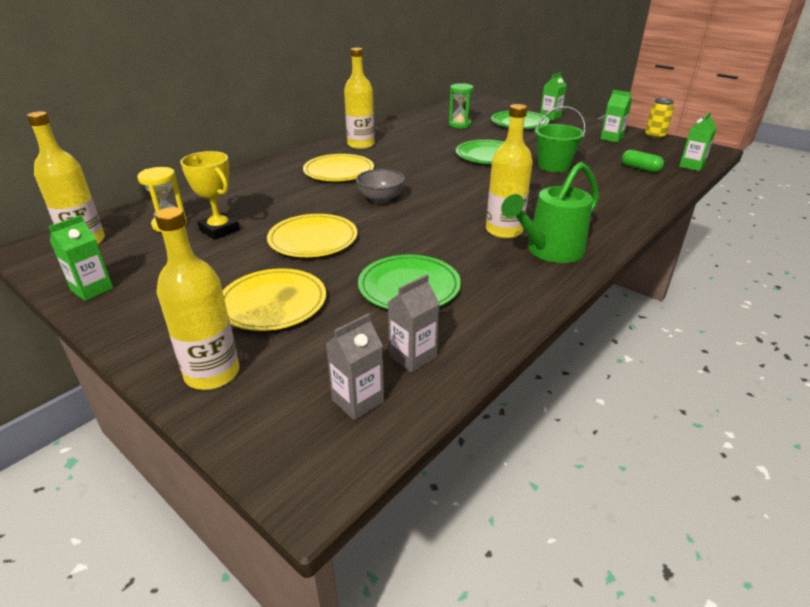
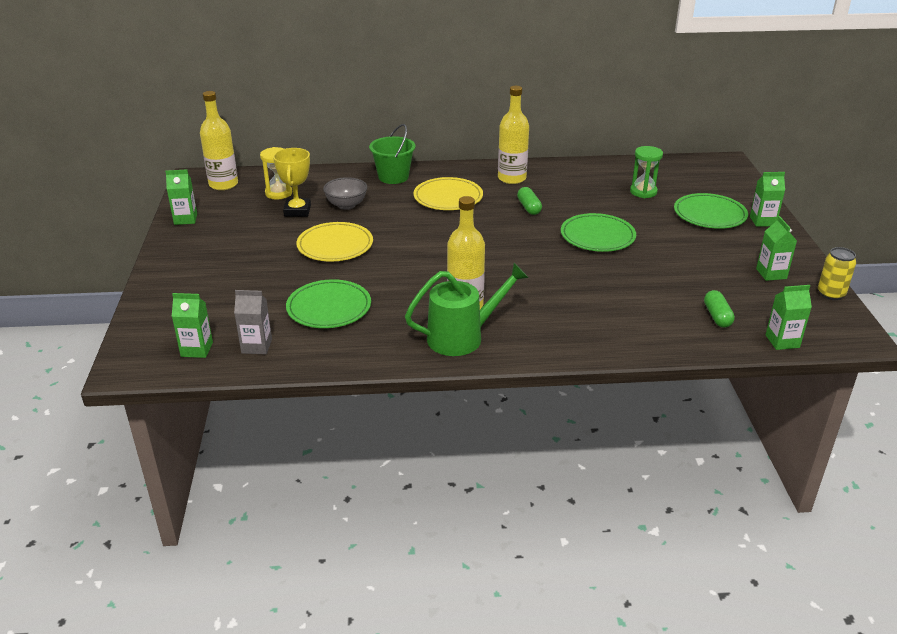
camera: 45 degrees right, 0 degrees up
(212, 373) = (165, 297): yellow bottle -> none
(273, 303) = (247, 275): yellow plate -> none
(358, 401) = (197, 349): grey carton -> green carton
(381, 199) = (431, 236): grey bowl -> grey bowl (346, 205)
(410, 156) = (529, 208): none -> green capsule
(549, 251) = (463, 337): green watering can -> green watering can turned 150 degrees clockwise
(553, 166) = (634, 274): green bucket -> green bucket (393, 177)

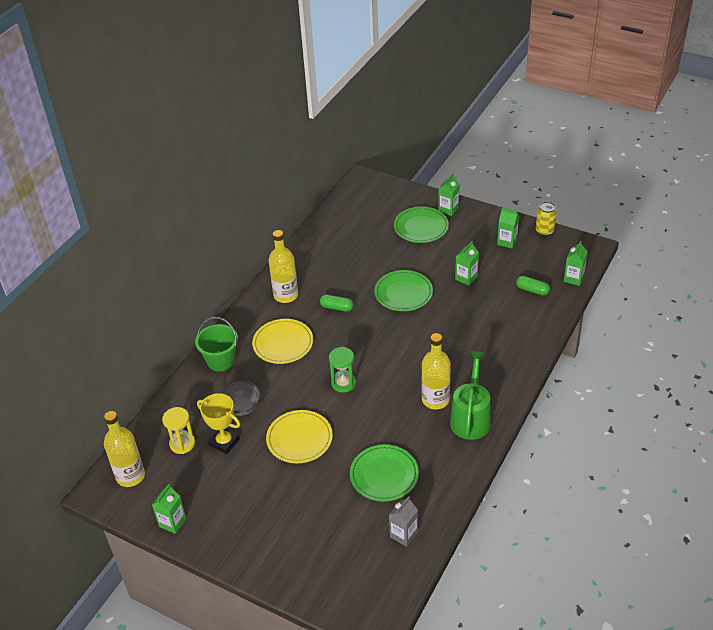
camera: 55 degrees left, 10 degrees up
(197, 349) = (383, 572): green carton -> green carton (466, 278)
(643, 192) = (366, 240): green hourglass -> green hourglass (343, 383)

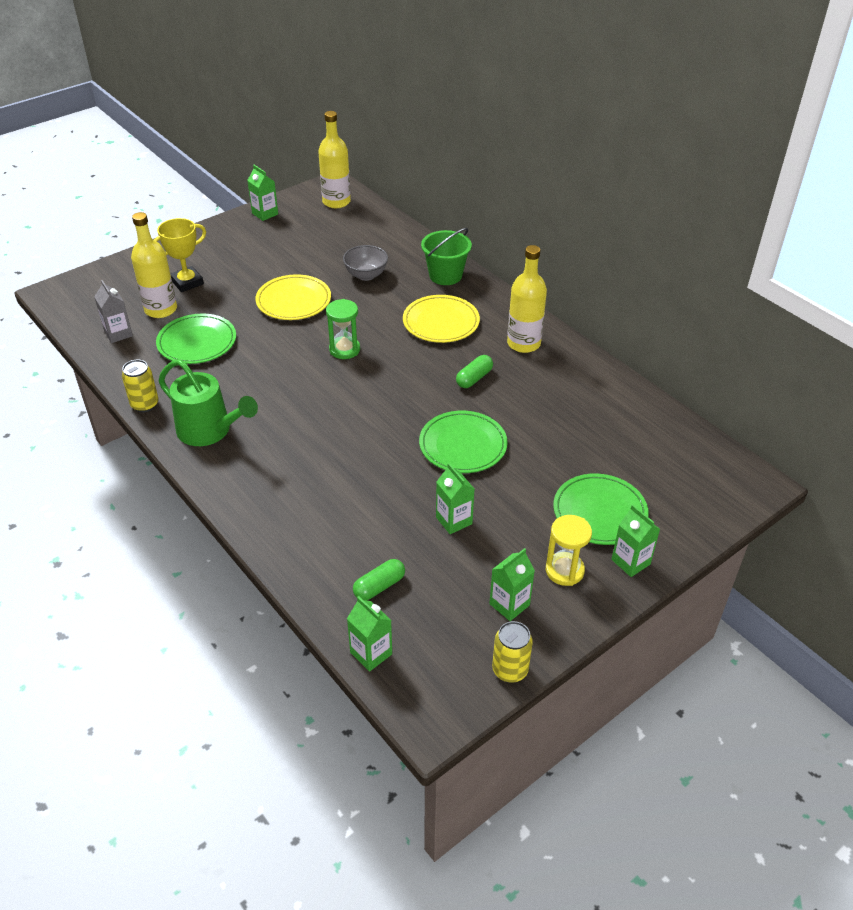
camera: 110 degrees right, 0 degrees up
(182, 443) = (350, 233): yellow hourglass -> yellow hourglass (564, 570)
(224, 442) = (330, 256): yellow trophy -> yellow trophy (187, 282)
(435, 400) = (260, 412): yellow bottle -> yellow bottle (161, 309)
(470, 468) = (145, 404): none -> yellow can

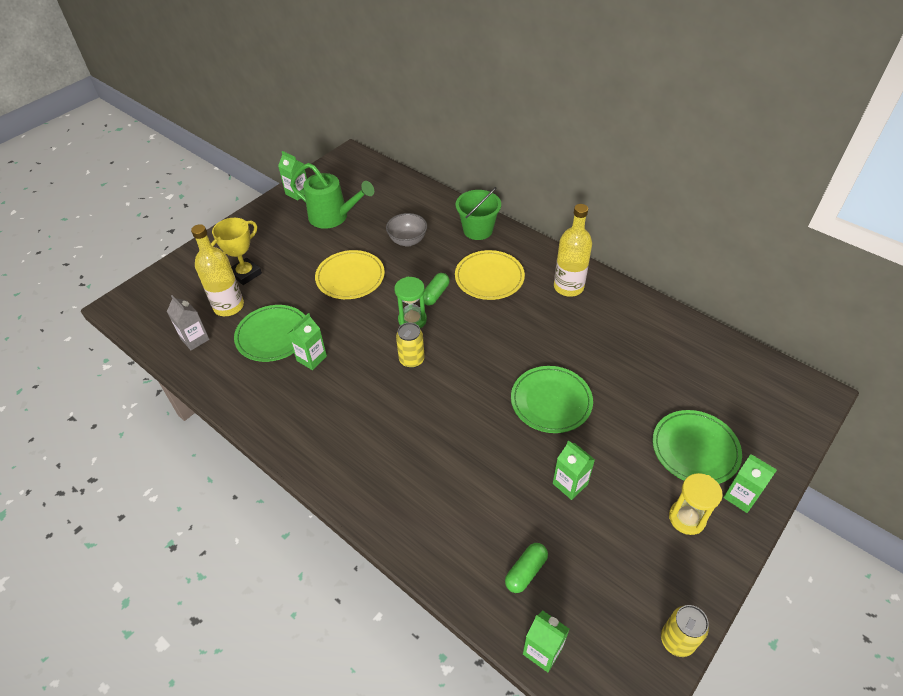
camera: 10 degrees left, 5 degrees up
(145, 404) = (242, 412): yellow can -> yellow can (412, 360)
(210, 431) = (313, 430): green watering can -> green watering can (334, 217)
(336, 202) = (358, 172): yellow bottle -> none
(474, 378) = (537, 330): green capsule -> green capsule (435, 294)
(509, 604) = (651, 566): green carton -> green carton (311, 358)

